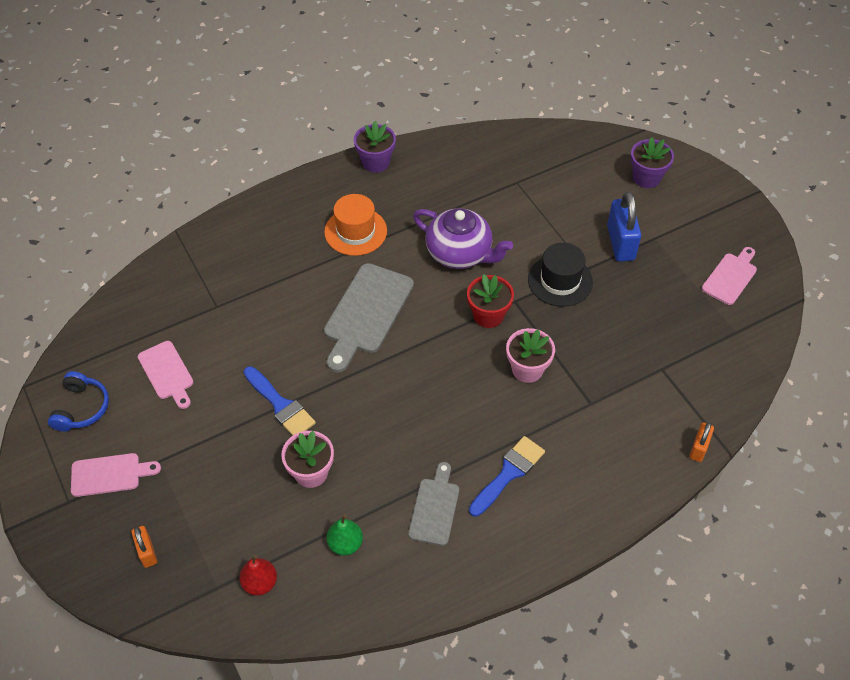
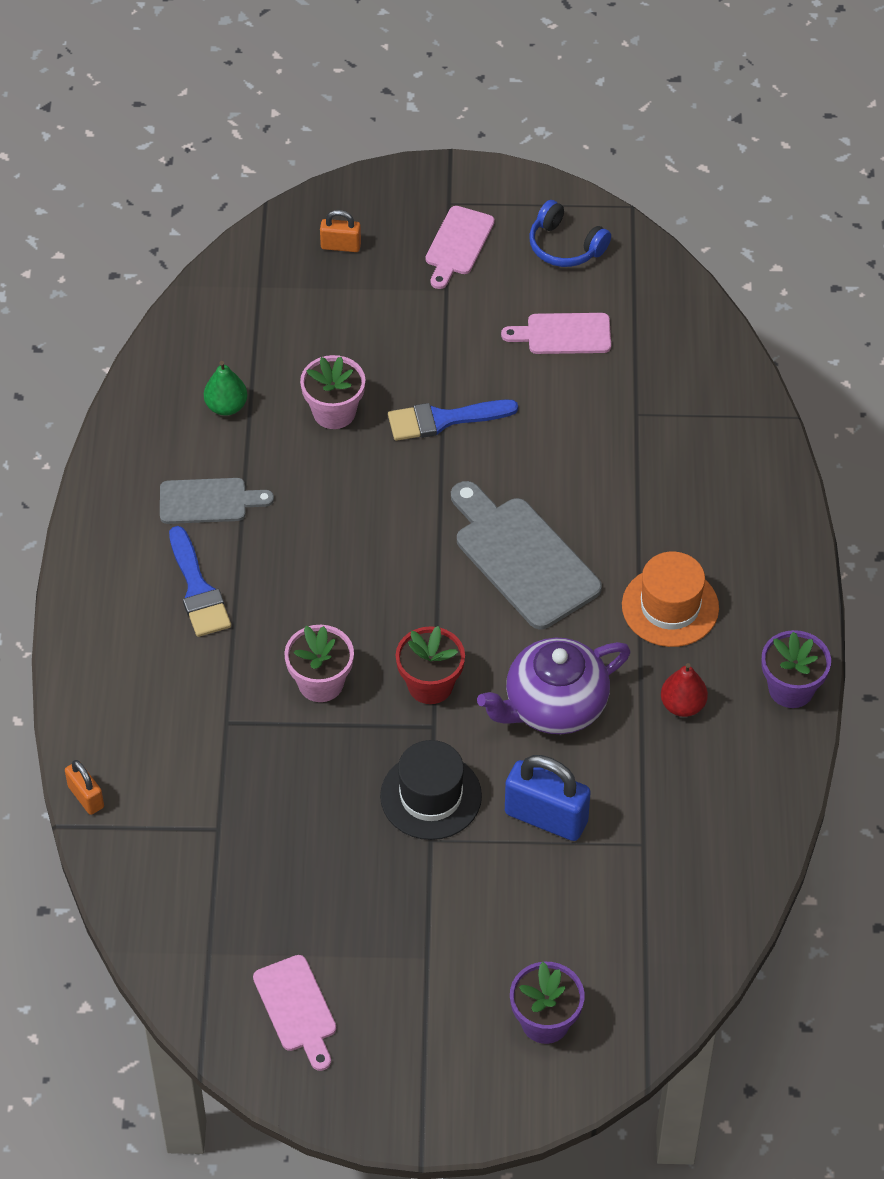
camera: 120 degrees right, 0 degrees up
(260, 583) = (237, 321): red pear -> red pear (682, 705)
(434, 508) = (208, 501): grey cutting board -> grey cutting board turned 45 degrees counterclockwise
(620, 243) = (446, 908): blue padlock -> blue padlock (546, 817)

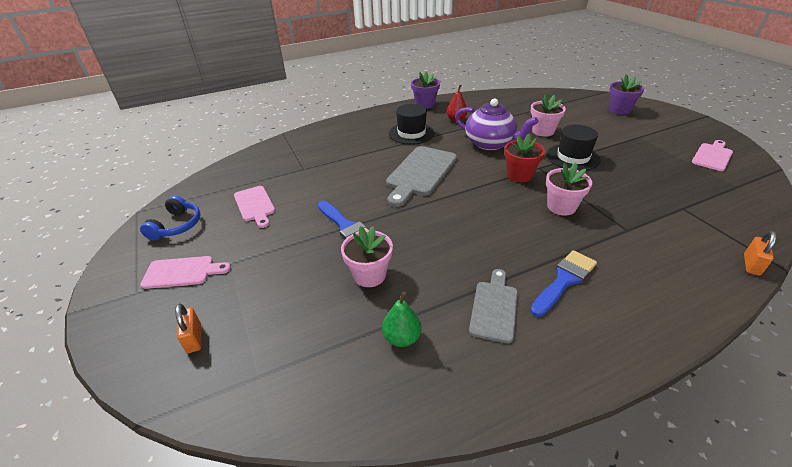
camera: 115 degrees left, 15 degrees down
(208, 501) = (494, 308): grey cutting board -> grey cutting board turned 45 degrees clockwise
(546, 817) = (543, 131): blue padlock -> pink flower pot
(670, 607) = (411, 133): orange hat -> black hat

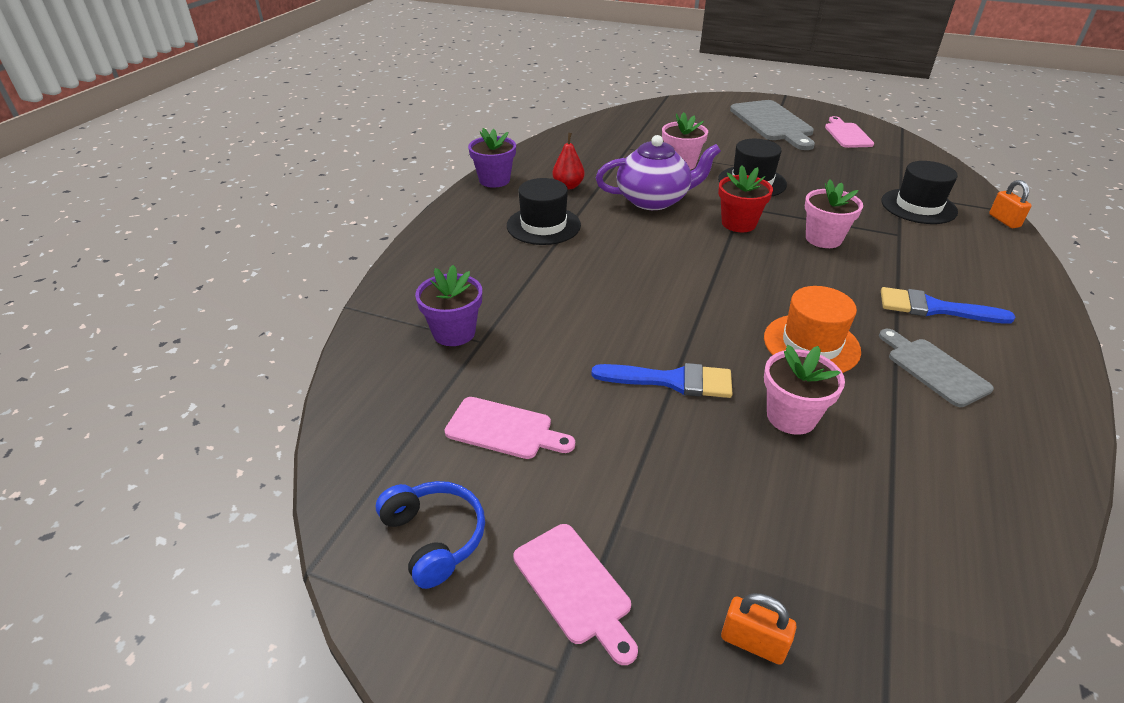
camera: 45 degrees left, 0 degrees up
(182, 272) = (575, 587): pink cutting board -> pink cutting board turned 105 degrees clockwise
(402, 338) = (923, 454): green pear -> none
(420, 173) = (640, 270): grey cutting board -> grey cutting board (773, 123)
(444, 252) = (811, 344): none -> orange hat
(564, 280) = (934, 308): blue brush -> blue brush turned 75 degrees counterclockwise
(619, 110) = (710, 113): purple flower pot -> purple flower pot (454, 332)
(682, 221) = (918, 206): none -> black hat

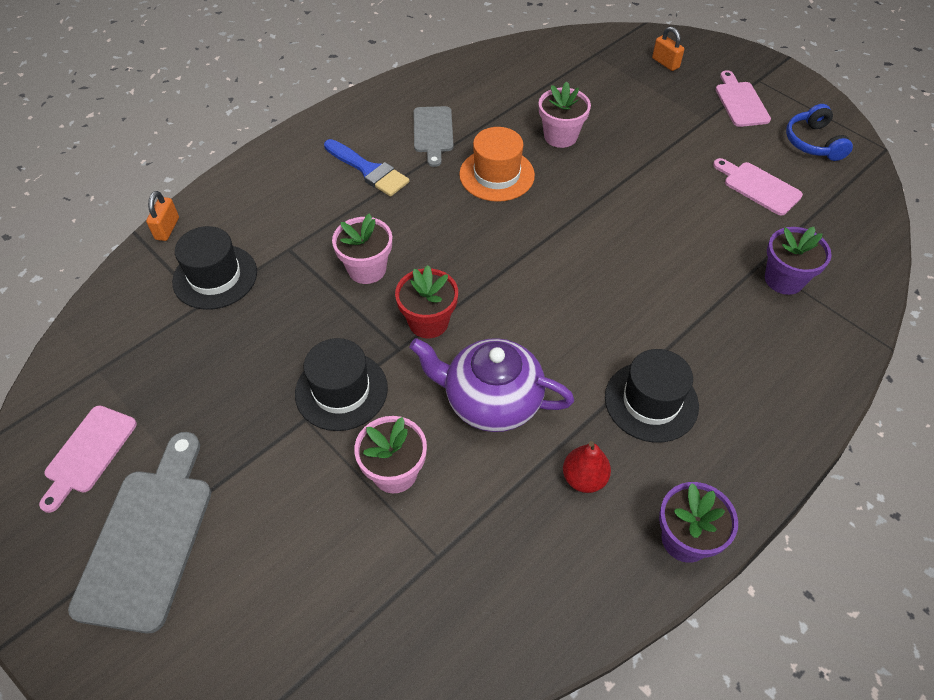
camera: 155 degrees left, 15 degrees up
(672, 381) = (623, 182): blue brush -> none

